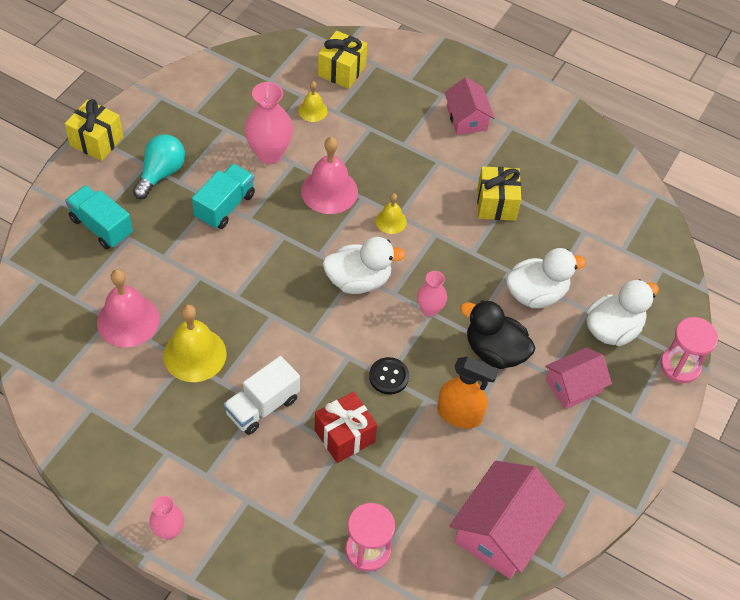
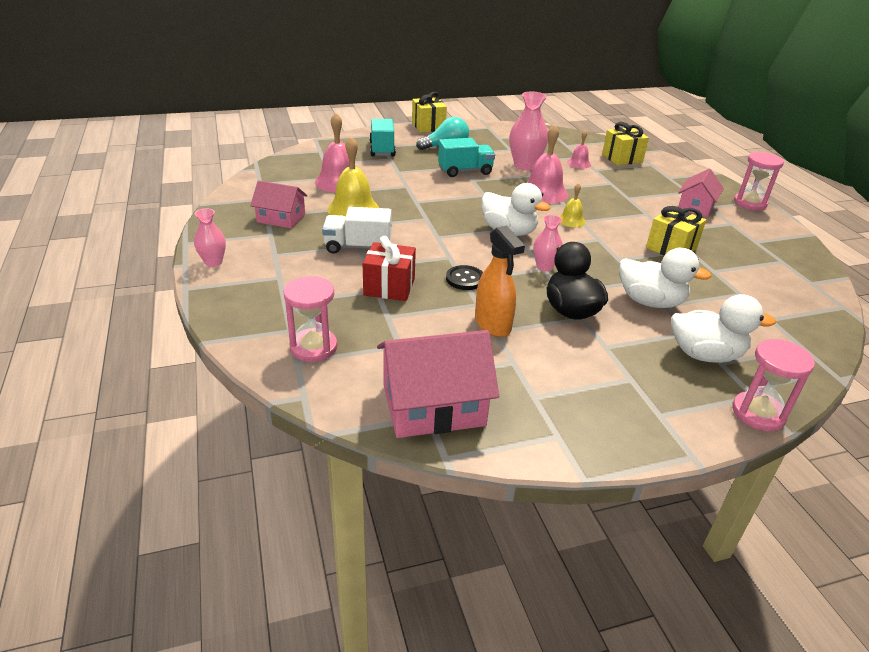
camera: 45 degrees right, 20 degrees down
(312, 110) = (579, 163): yellow bell -> pink bell
(502, 79) = (750, 203): none -> pink hourglass
(573, 386) = (621, 364): pink house -> pink house (281, 218)

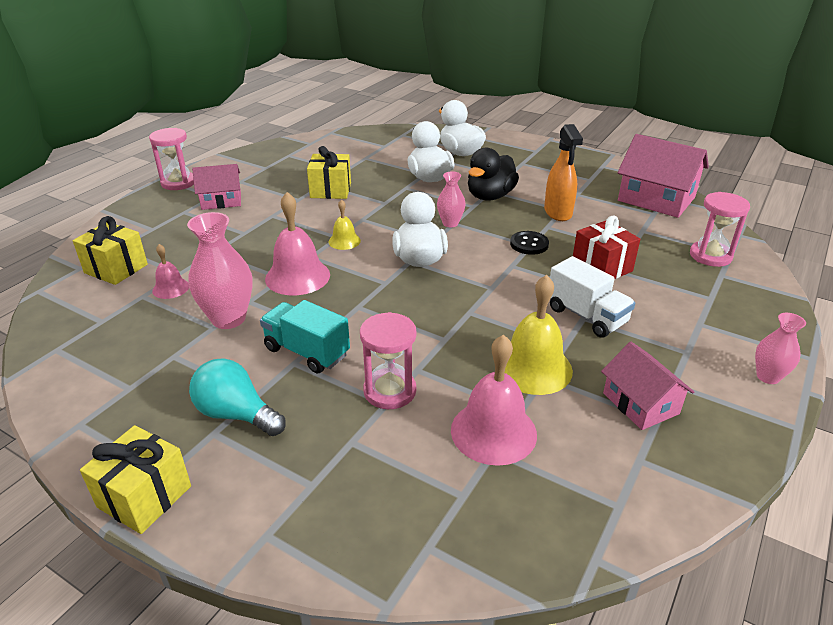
camera: 130 degrees left, 0 degrees up
(382, 149) = (327, 475): turquoise truck -> none
(493, 324) = (558, 212): orange spray bottle -> orange spray bottle turned 150 degrees clockwise
(758, 413) = (488, 134): pink hourglass -> pink hourglass (390, 391)

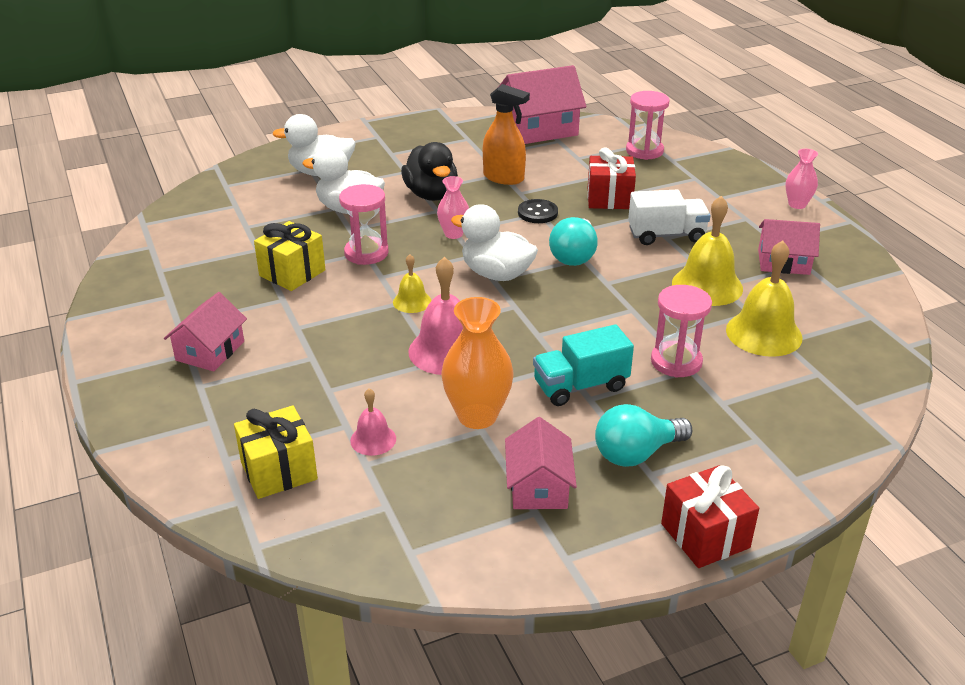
camera: 55 degrees left, 0 degrees up
(145, 496) = (705, 535): yellow gift -> red gift
(161, 378) = (538, 486): none -> pink house
(178, 183) = (111, 370): pink hourglass -> pink hourglass (366, 253)
(228, 319) = (477, 416): pink vase -> orange vase
(489, 282) = (574, 256): none -> turquoise light bulb
(493, 431) = (764, 333): pink bell -> yellow bell

